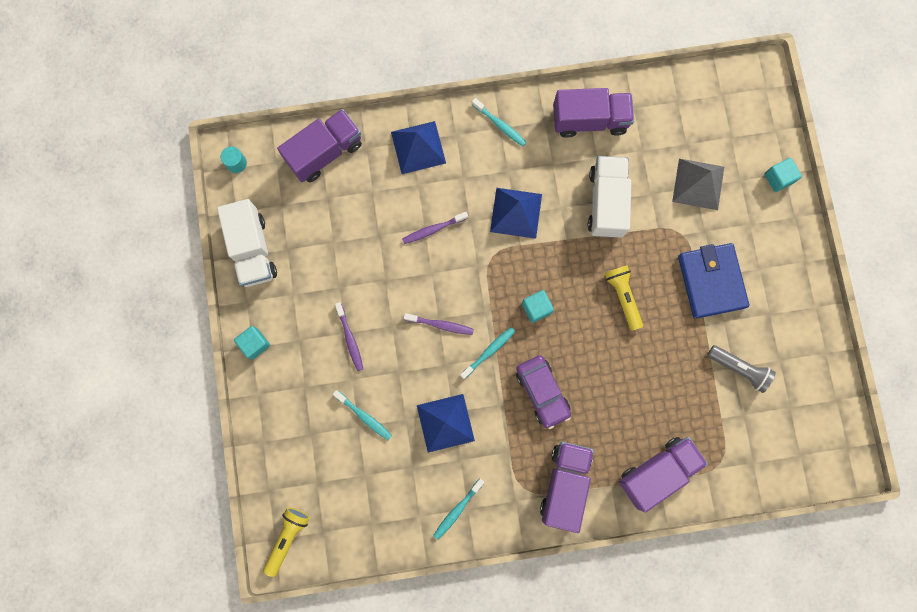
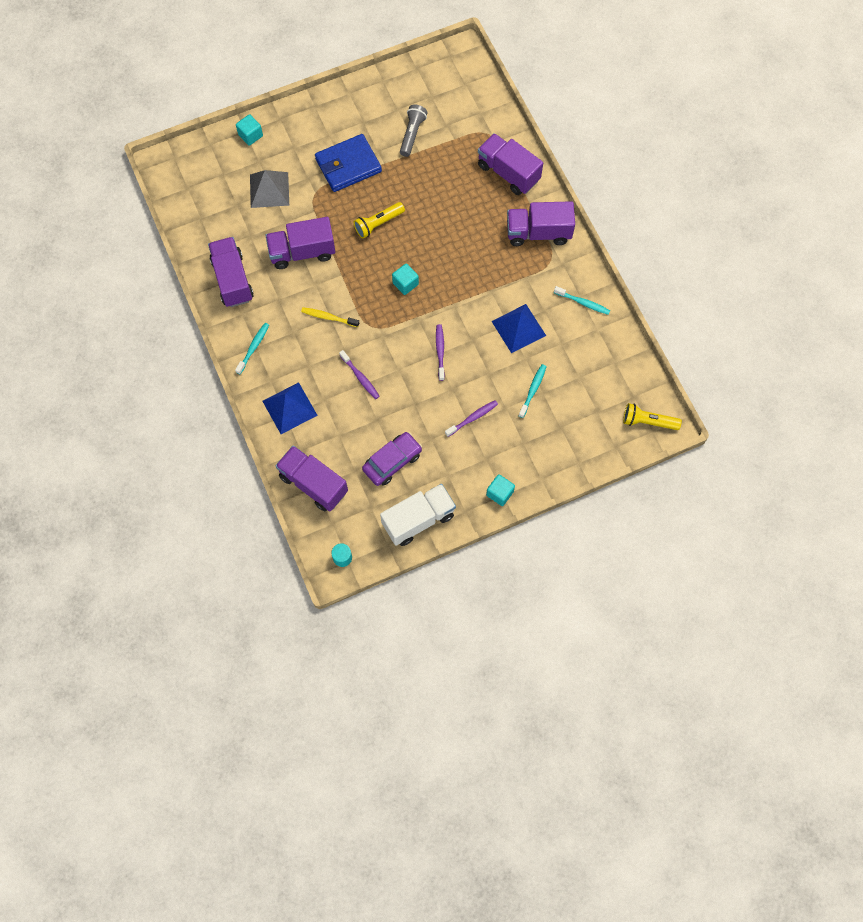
camera: 105 degrees left, 10 degrees down
(489, 351) = (451, 310): turquoise toothbrush -> none
(516, 212) = (328, 317): blue pyramid -> yellow toothbrush
(542, 392) = (472, 264): purple car -> purple car (392, 461)
(606, 202) = (302, 252): white truck -> purple truck

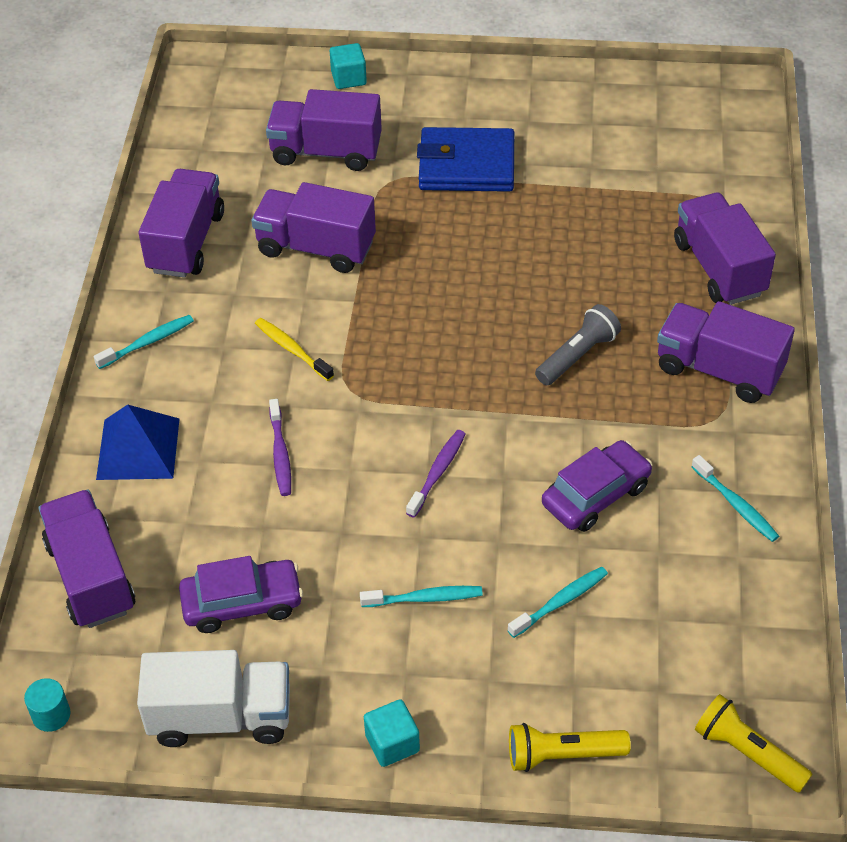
camera: 30 degrees right, 20 degrees down
(269, 190) = (326, 152): grey pyramid -> purple truck
(378, 224) = (460, 256): yellow flashlight -> yellow flashlight (562, 755)
(405, 283) = (447, 353): turquoise cube -> none
(412, 134) = (594, 162): grey flashlight -> grey flashlight (578, 356)
(472, 418) = (425, 598): purple toothbrush -> turquoise toothbrush
(518, 328) = (596, 495): blue pyramid -> purple car

